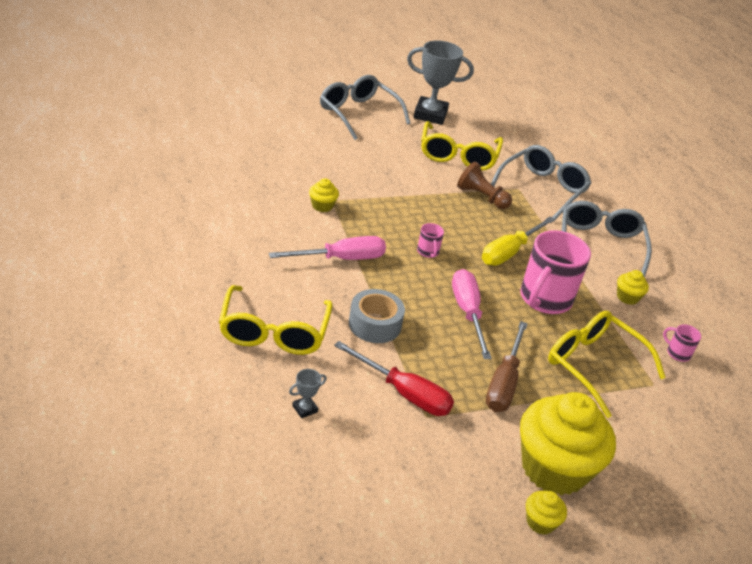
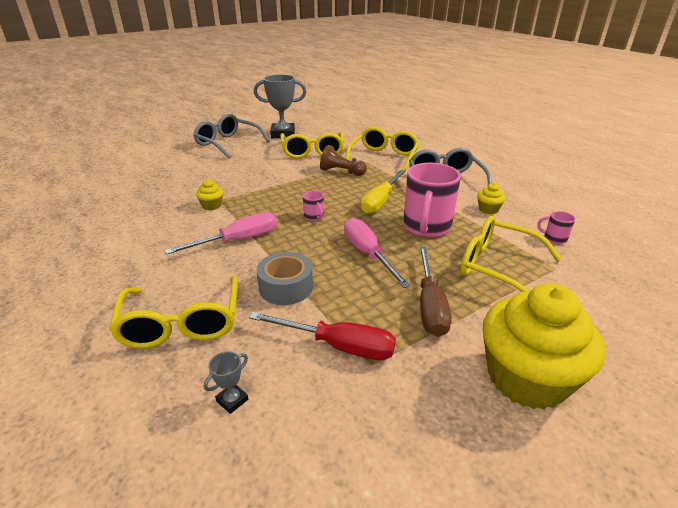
camera: 10 degrees left, 5 degrees down
(540, 522) = (553, 452): yellow cupcake -> none
(542, 189) = (384, 158): grey glasses -> yellow glasses

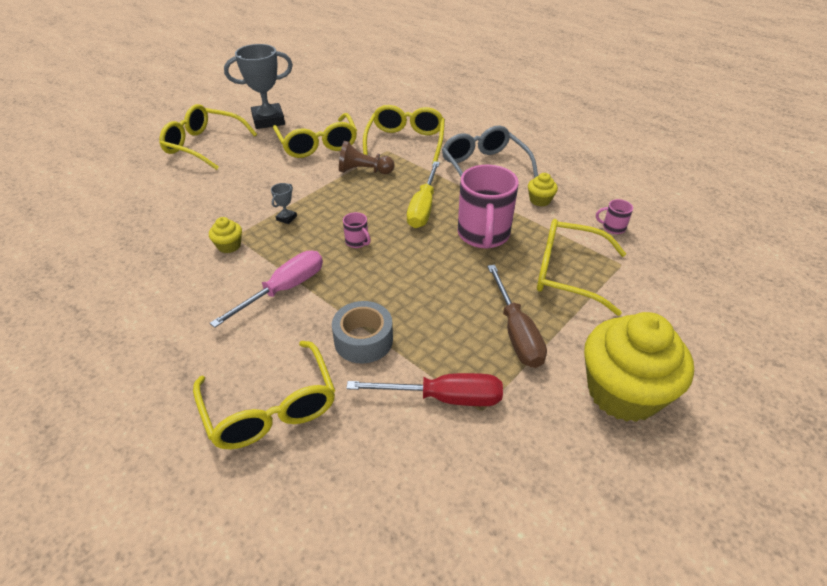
camera: 15 degrees left, 10 degrees up
(228, 143) = (203, 145): grey glasses -> yellow glasses
(232, 400) = (364, 480): grey trophy -> grey trophy (286, 218)
(368, 254) = (434, 281): pink screwdriver -> none

